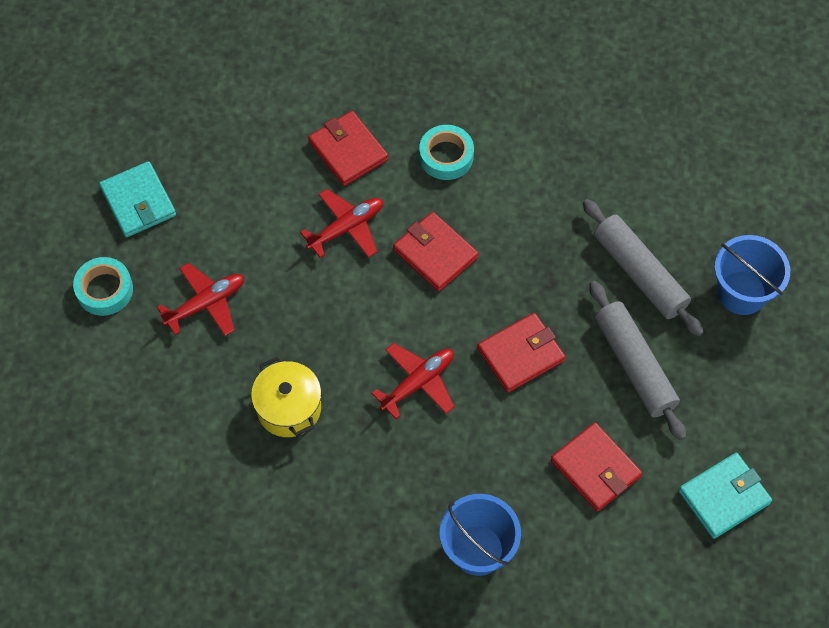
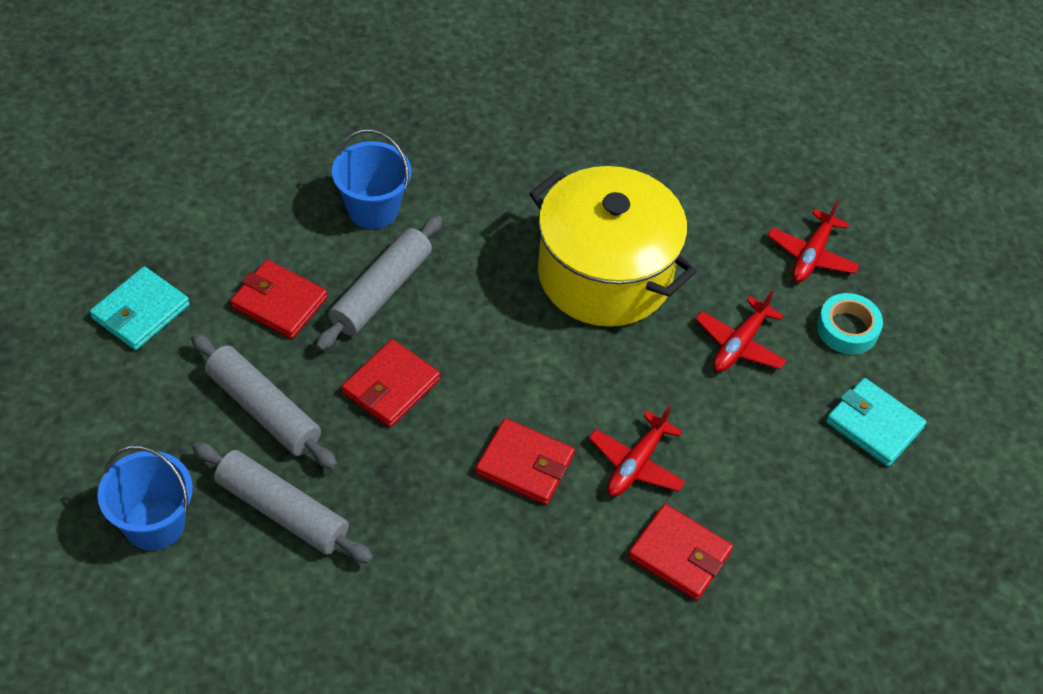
camera: 155 degrees right, 10 degrees down
(289, 408) = (604, 275): yellow pot -> yellow pot, size x2.01
(418, 382) = (488, 331): red plane -> red plane (811, 255)
(446, 156) = (561, 584): turquoise tape -> none
(499, 452) = (381, 291): none -> grey rolling pin

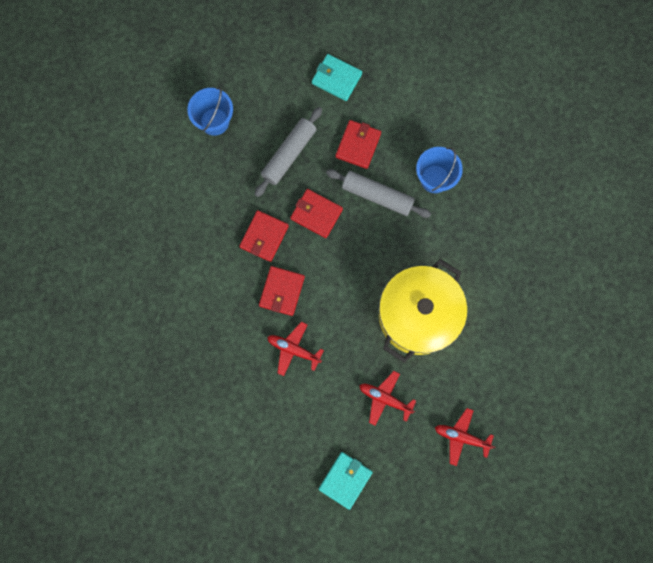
camera: 85 degrees right, 25 degrees up
(282, 511) = (232, 178): grey rolling pin -> none
(679, 555) = (243, 378): red wallet -> red wallet (264, 237)
(847, 329) = (410, 461): turquoise tape -> none

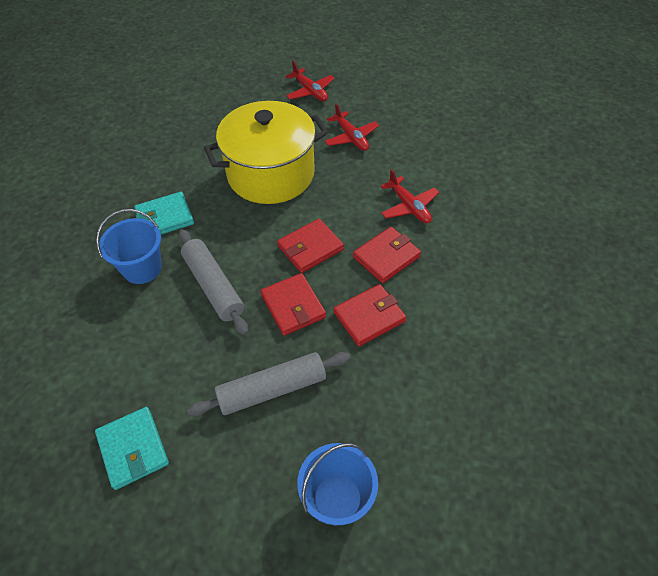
camera: 145 degrees left, 25 degrees down
(345, 480) = (427, 108): turquoise wallet -> turquoise wallet (165, 218)
(358, 145) = (185, 349): red wallet -> red wallet (310, 248)

